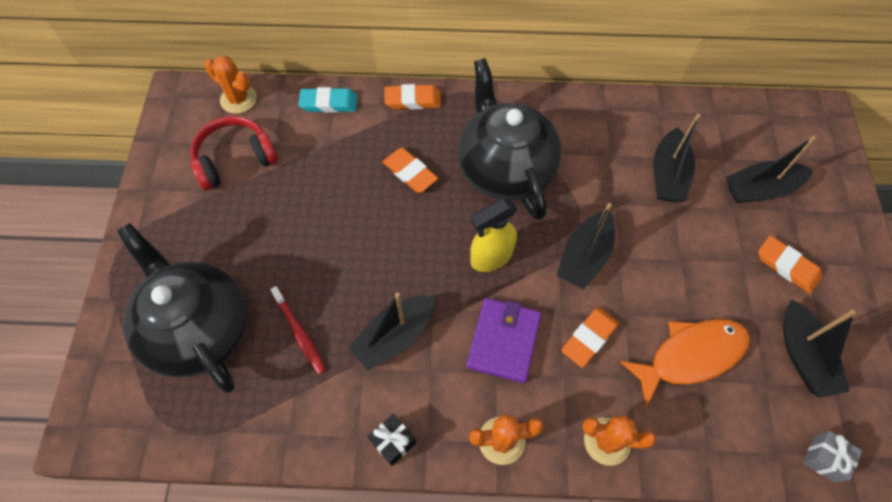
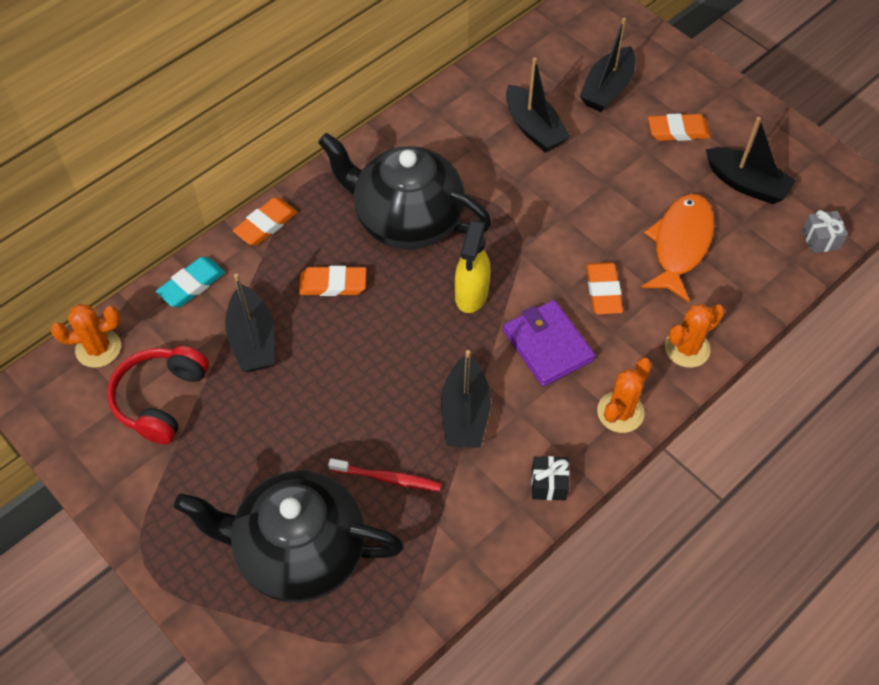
camera: 45 degrees left, 5 degrees down
(584, 257) = (539, 237): black boat -> black boat (253, 339)

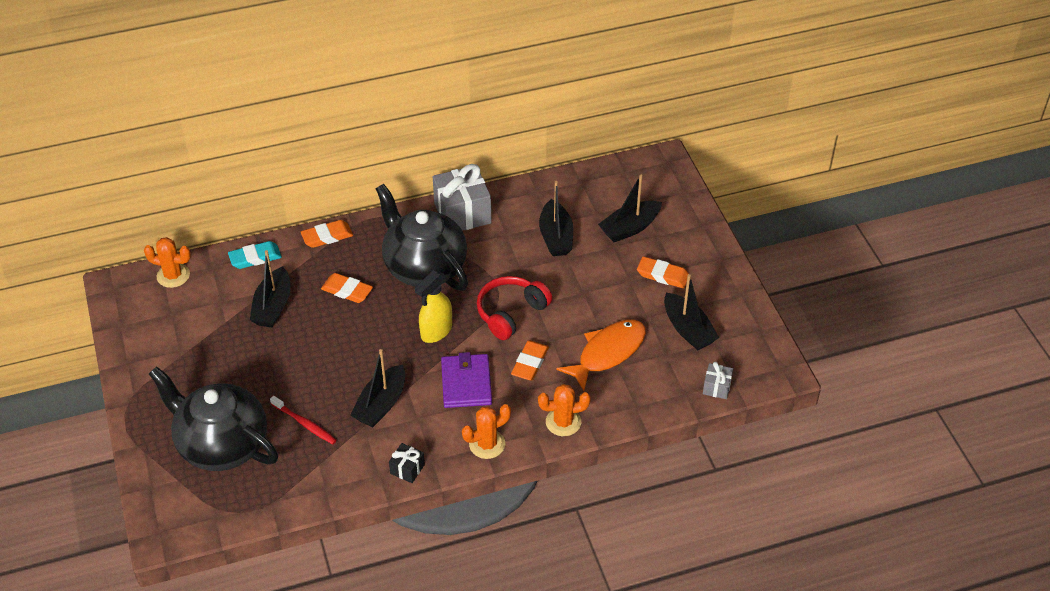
camera: 25 degrees right, 10 degrees down
(160, 399) = (193, 321): red headphones -> red headphones (511, 313)
(410, 138) = (462, 213): none -> grey gift

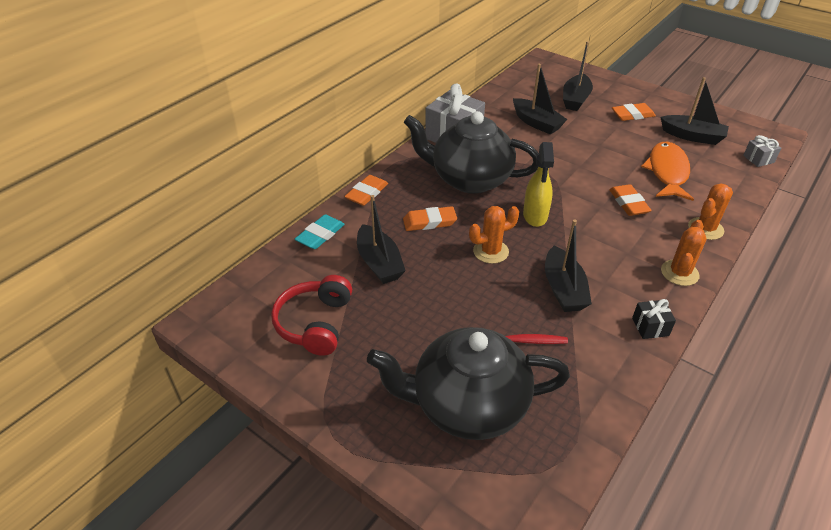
camera: 35 degrees left, 5 degrees down
(173, 275) = (254, 284): orange cactus -> orange cactus (490, 251)
(466, 383) = (605, 239): purple wallet -> none
(511, 313) = (570, 179): red headphones -> red headphones (315, 323)

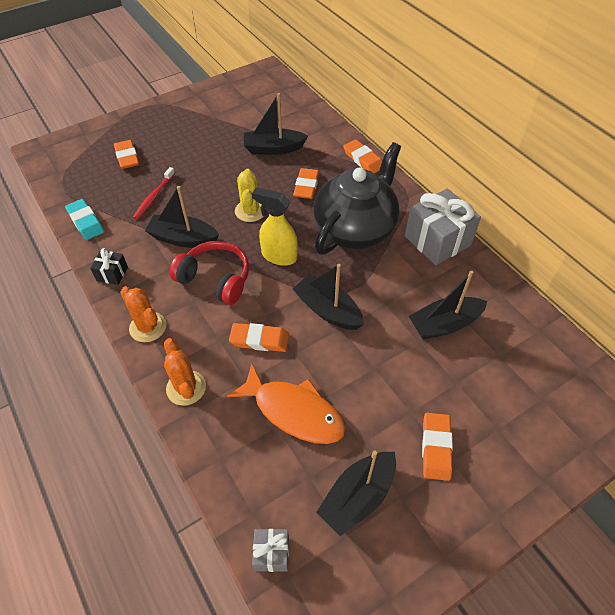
camera: 110 degrees right, 10 degrees up
(315, 323) = (234, 111): red headphones -> red headphones (215, 279)
(320, 235) = (321, 127): turquoise eraser -> turquoise eraser (85, 222)
(467, 405) = (127, 157): black teapot -> orange eraser
(490, 251) = (250, 211): orange cactus -> yellow cactus
(575, 99) = (495, 395): black boat -> black boat (328, 310)

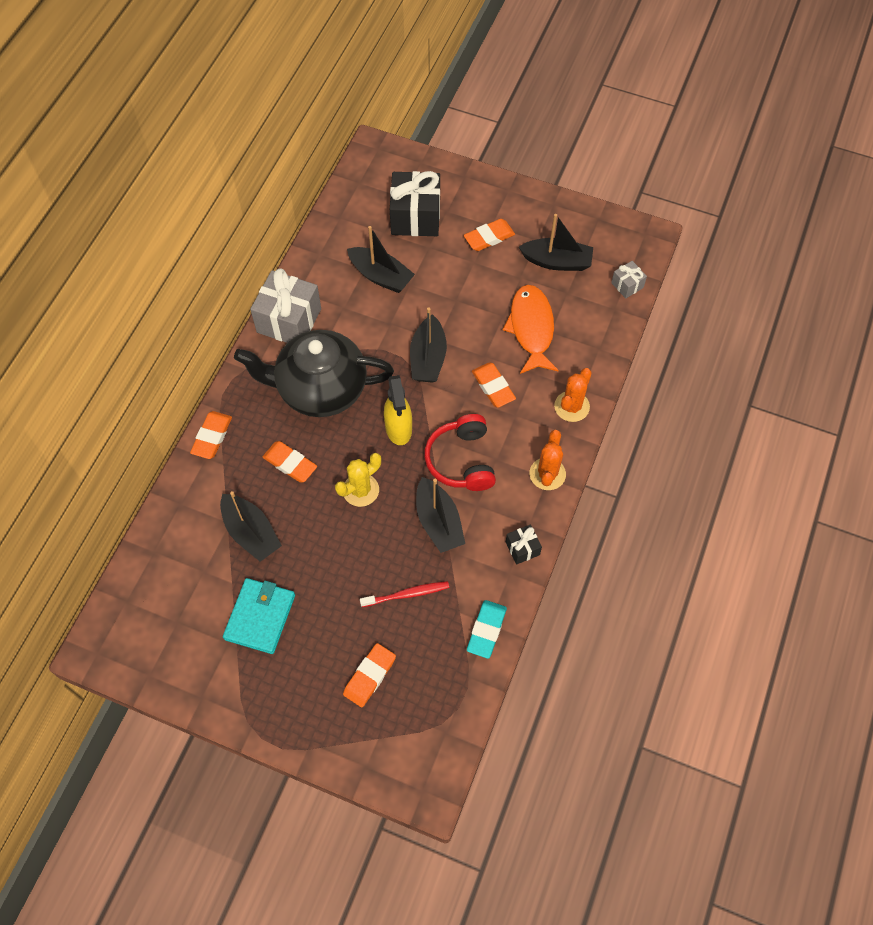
camera: 125 degrees left, 10 degrees up
(215, 131) = (260, 617): none -> turquoise wallet
(306, 186) = (290, 463): orange eraser -> orange eraser turned 60 degrees clockwise
(505, 394) = (415, 217): none -> black gift

